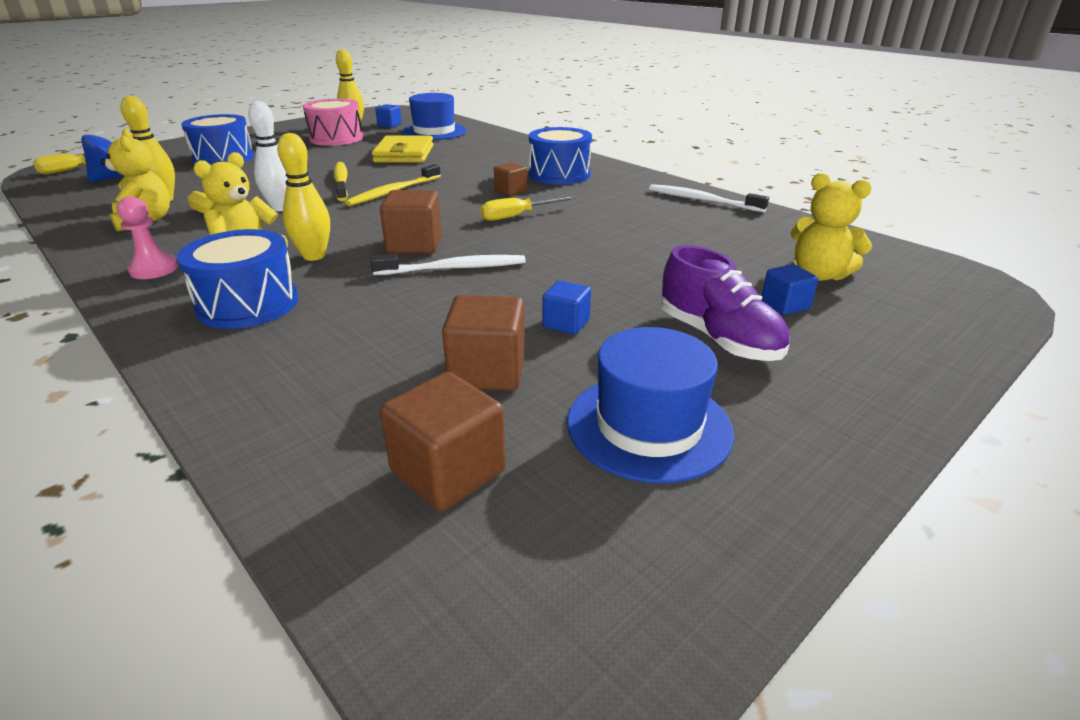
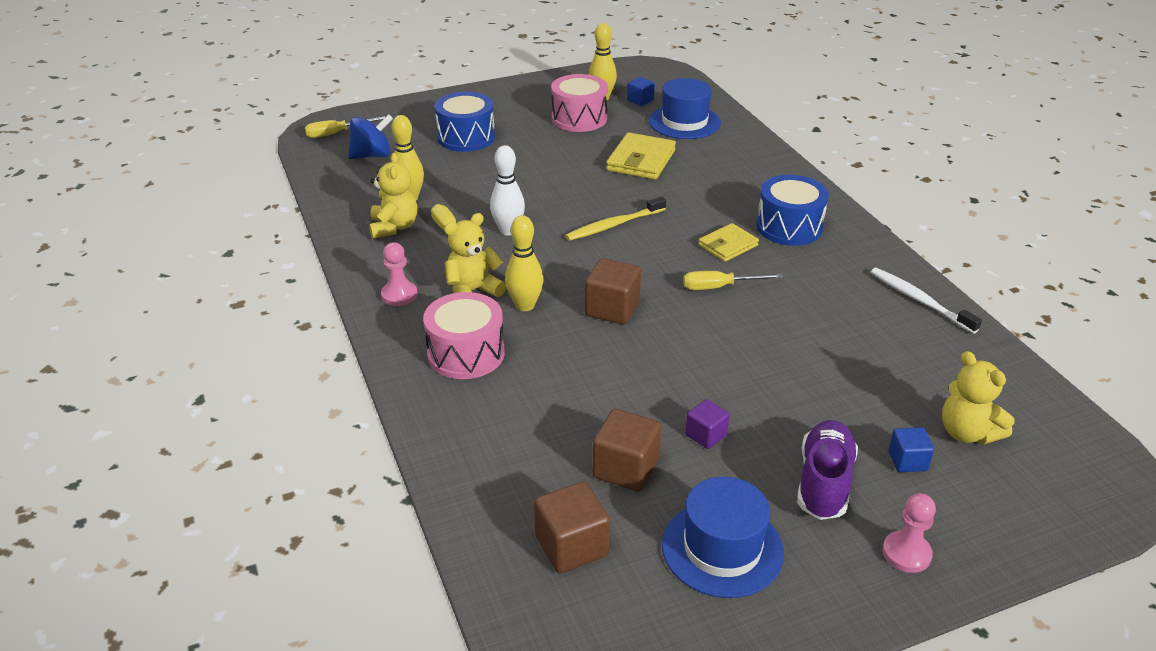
camera: 20 degrees right, 5 degrees up
(248, 304) = (466, 354): blue drum -> pink drum
(341, 182) = (569, 199): yellow toothbrush -> none
(454, 268) = (637, 348): white toothbrush -> none
(510, 191) = (728, 245): brown cube -> yellow wallet
(566, 323) = (706, 435): blue cube -> purple cube
(718, 338) = (824, 483): purple shoe -> purple shoe turned 150 degrees counterclockwise
(852, 382) = (906, 553): none -> pink pawn

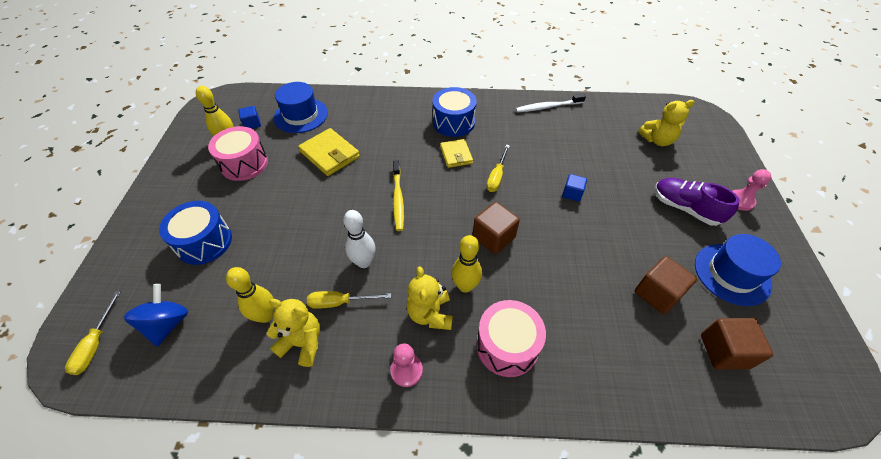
camera: 65 degrees left, 15 degrees up
(706, 435) = (635, 241): purple cube -> none
(907, 461) = (674, 170): blue cube -> blue cube (572, 193)

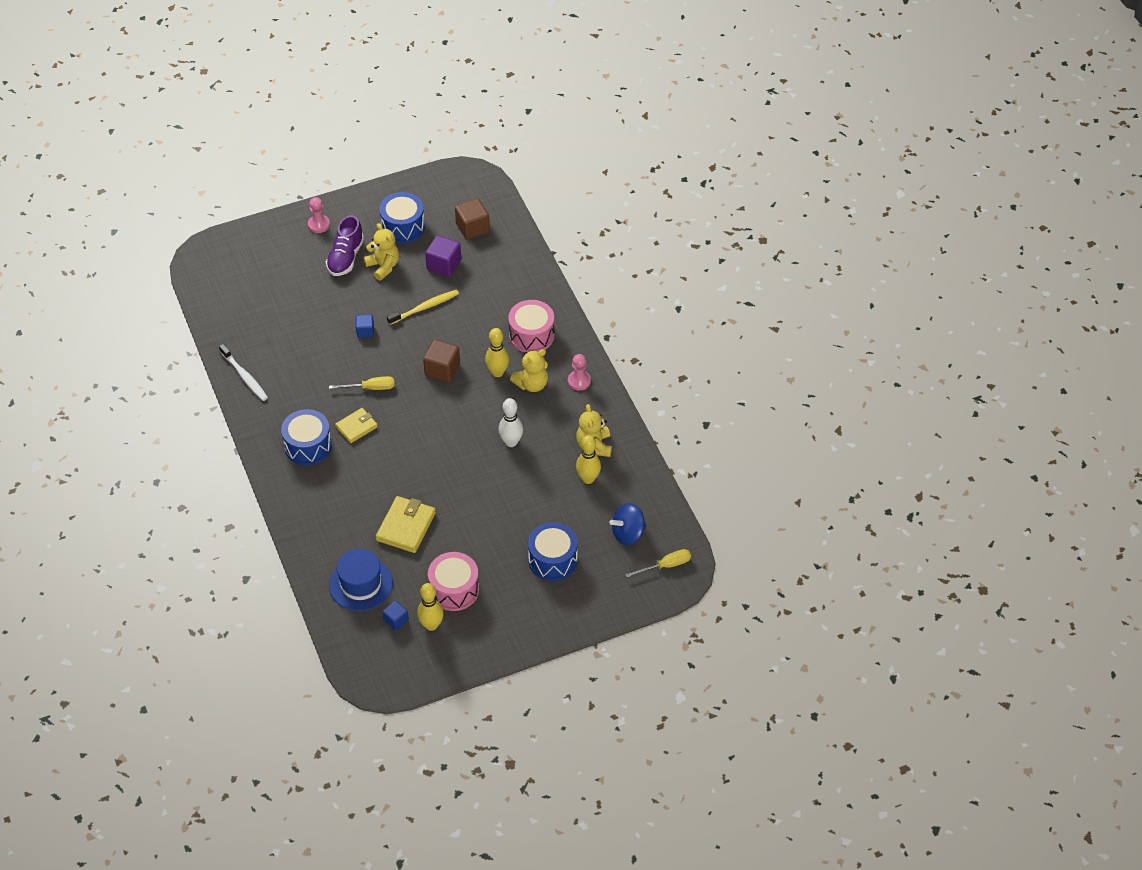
camera: 115 degrees left, 0 degrees up
(340, 302) = (552, 440): yellow screwdriver -> none
(398, 199) = (435, 448): yellow toothbrush -> yellow toothbrush (425, 307)
(657, 140) = (260, 285): yellow teddy bear -> yellow teddy bear (383, 266)
(657, 293) = (444, 265): brown cube -> purple cube
(732, 274) = (403, 227): blue hat -> blue drum

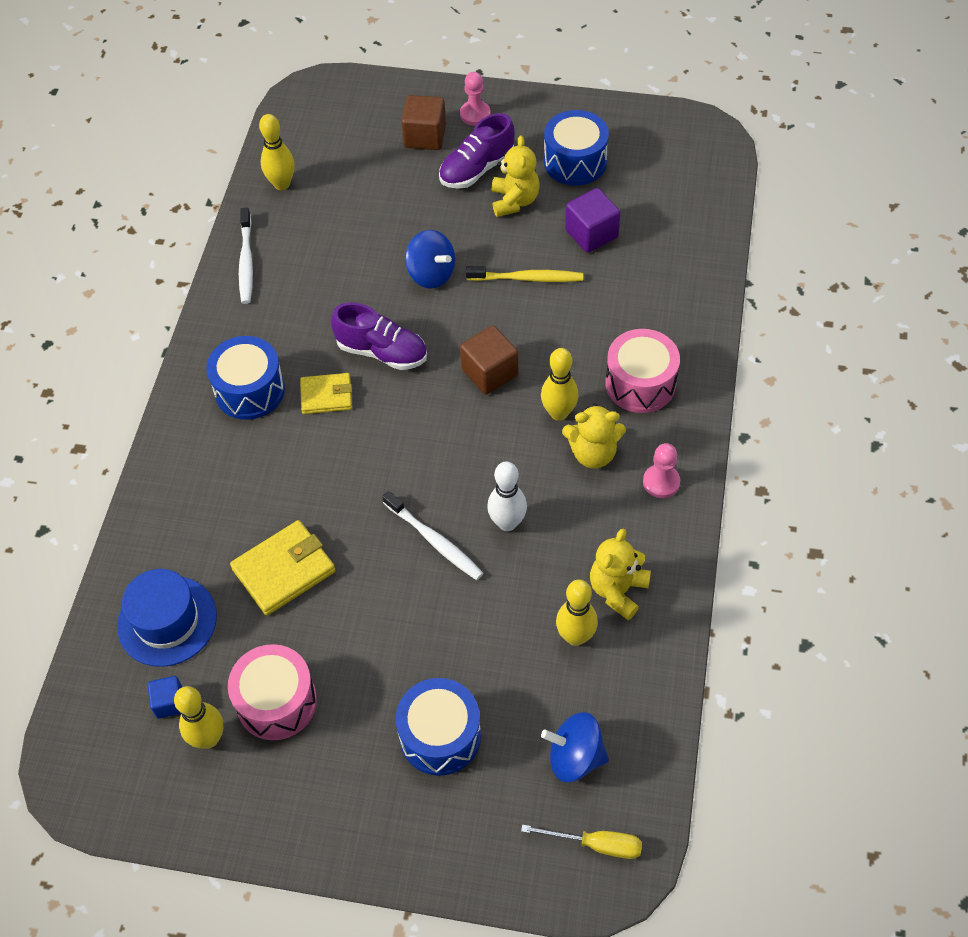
camera: 35 degrees right, 5 degrees up
(228, 321) = (282, 184): none -> yellow bowling pin
(365, 331) = (431, 274): blue cube -> blue spinning top
(370, 388) = (382, 352): yellow screwdriver -> purple shoe
(472, 228) = (662, 202): brown cube -> brown cube (425, 136)
(478, 470) = (434, 541): none -> white toothbrush

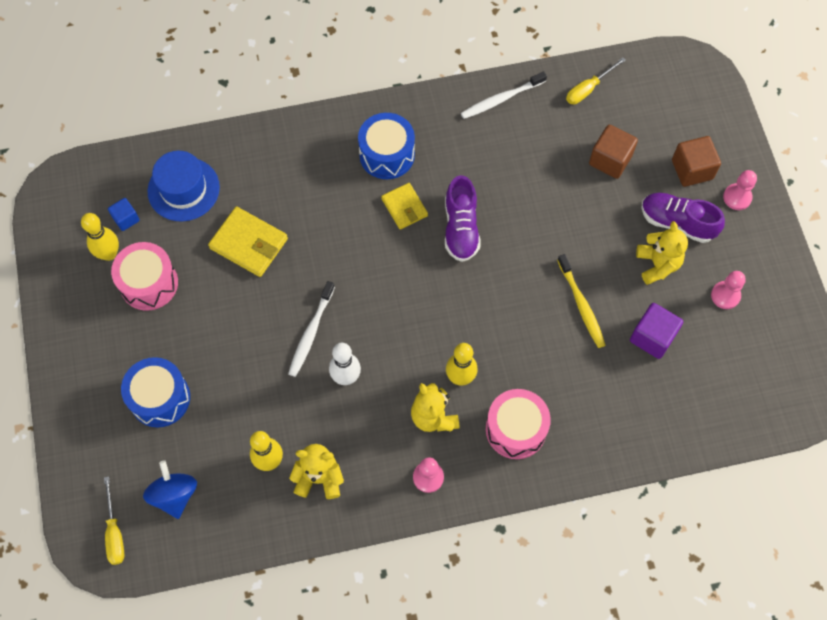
camera: 65 degrees right, 10 degrees up
(282, 184) = (588, 89): yellow bowling pin -> yellow screwdriver
(431, 274) = (551, 232): blue spinning top -> none
(489, 372) = (476, 312): brown cube -> brown cube (610, 160)
(514, 201) = (657, 264): yellow teddy bear -> yellow teddy bear turned 75 degrees counterclockwise
(575, 162) = (725, 295): blue drum -> pink pawn

